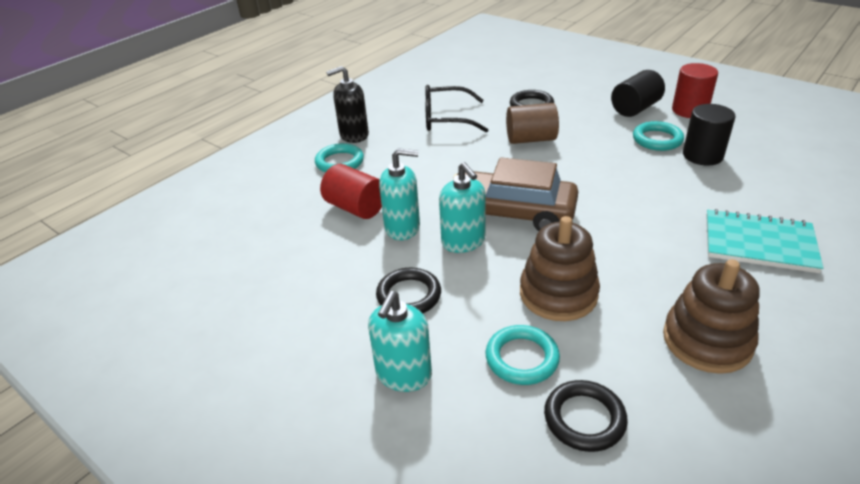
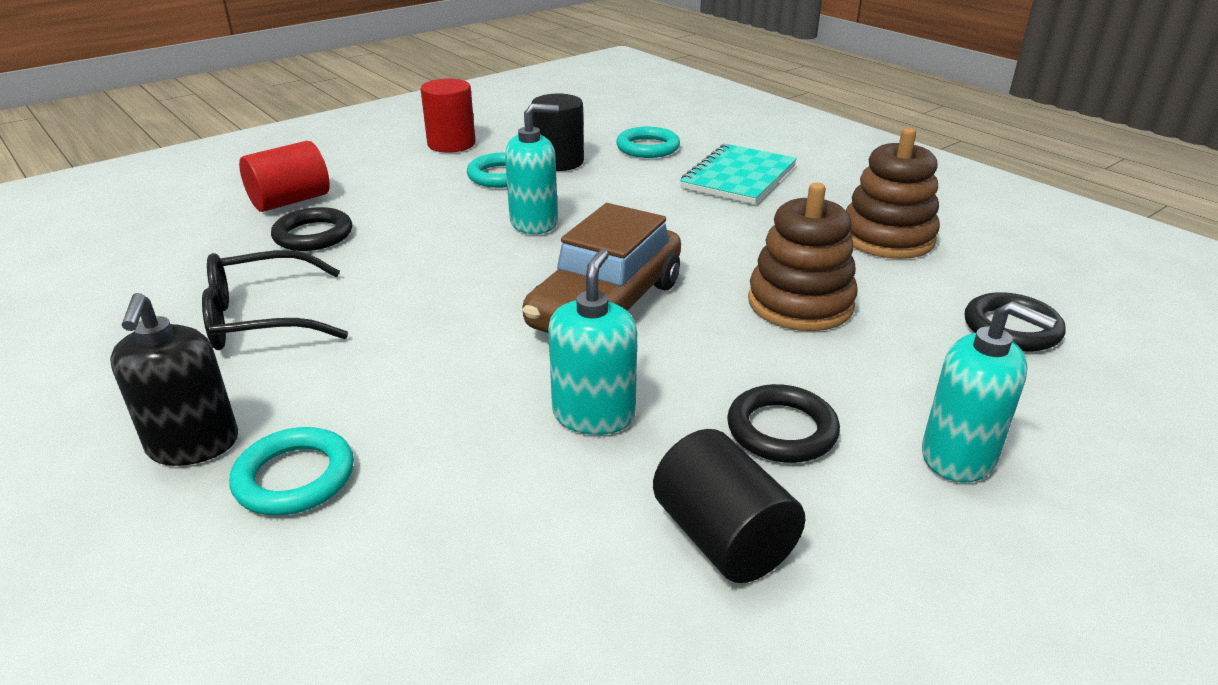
camera: 80 degrees left, 5 degrees down
(355, 208) = (495, 468): red cylinder -> red cylinder (290, 201)
(446, 119) = (262, 318): black glasses -> black glasses turned 60 degrees clockwise
(463, 241) = (660, 358): turquoise soap dispenser -> turquoise soap dispenser (534, 223)
(522, 358) = (919, 351): turquoise ring -> turquoise ring (648, 147)
(531, 139) = (417, 254): brown cylinder -> none
(635, 108) = (411, 170): black cylinder -> black cylinder (723, 538)

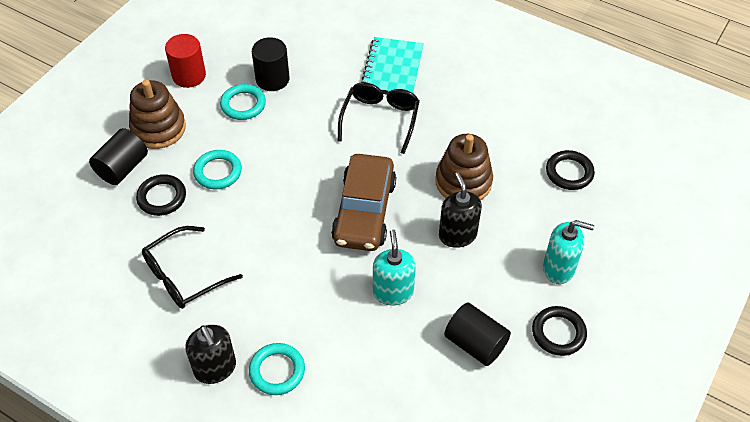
camera: 20 degrees left, 20 degrees up
(290, 201) = (122, 168): red cylinder -> black cylinder
(534, 223) = (289, 149): turquoise soap dispenser -> none
(648, 147) = (322, 47): turquoise ring -> turquoise ring (218, 172)
(692, 218) = (380, 119): none -> black glasses
(759, 365) = (457, 235): none -> black soap dispenser
(781, 430) = (480, 275): black ring -> black ring (558, 333)
(887, 238) = (494, 110): brown stacking toy -> brown stacking toy (158, 128)

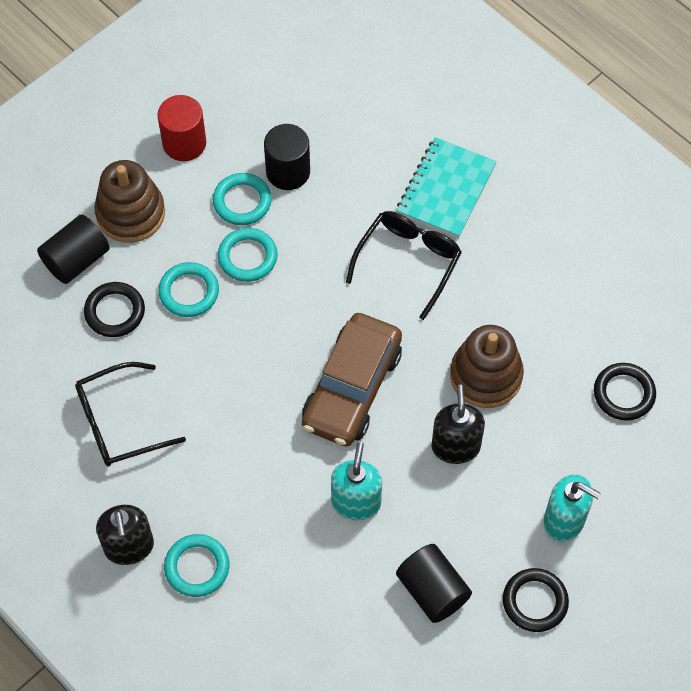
camera: 15 degrees right, 10 degrees up
(257, 140) = (247, 257): none -> turquoise ring

